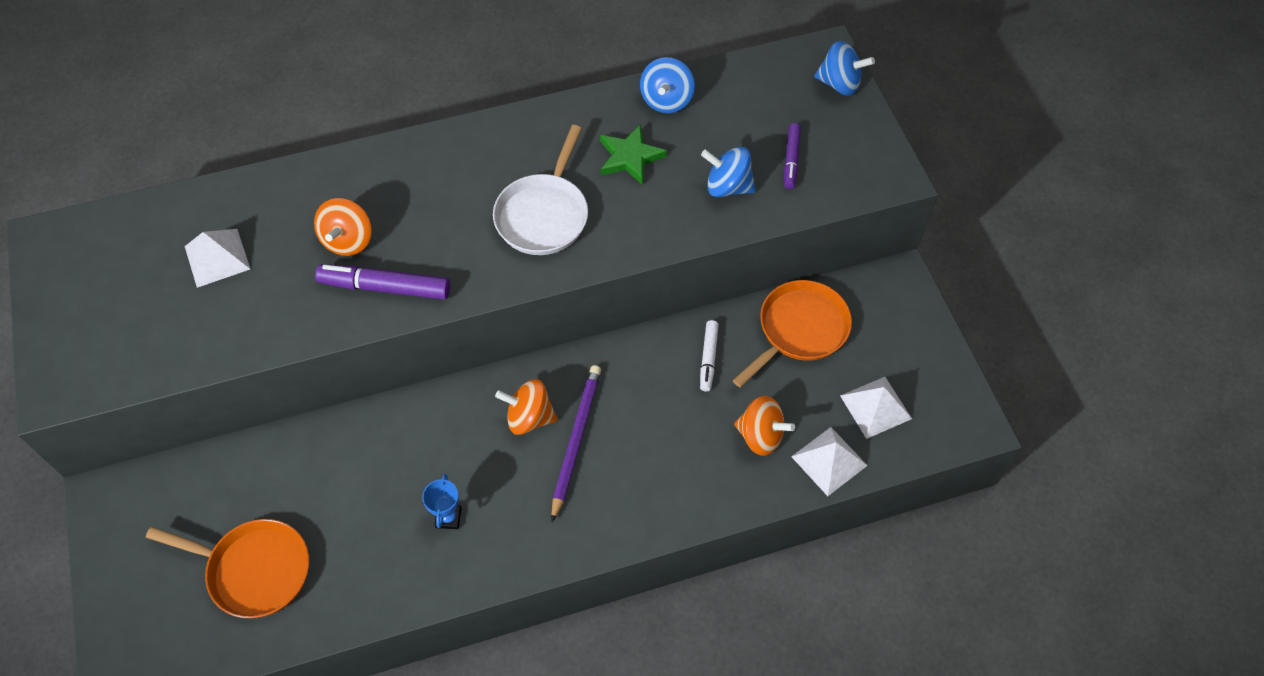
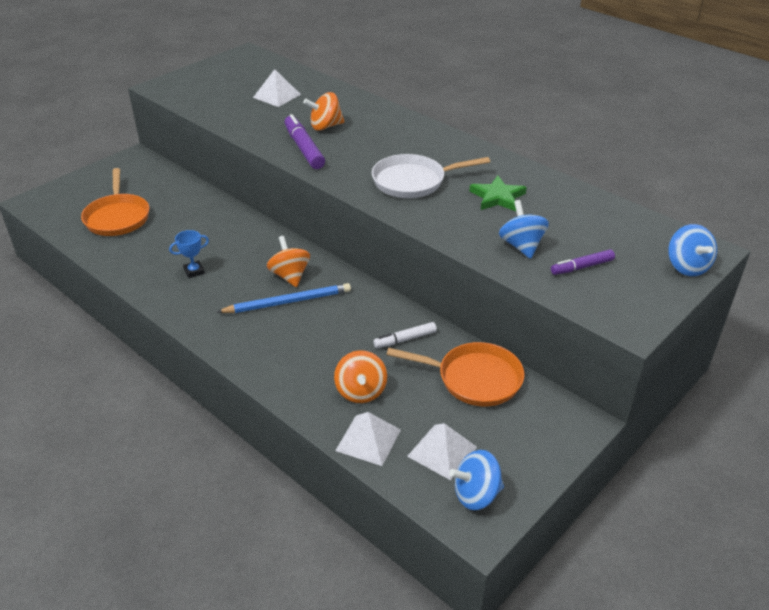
camera: 60 degrees right, 20 degrees down
(576, 440) = (288, 302): purple pencil -> blue pencil
(666, 100) = (564, 195): blue spinning top -> blue spinning top (476, 495)

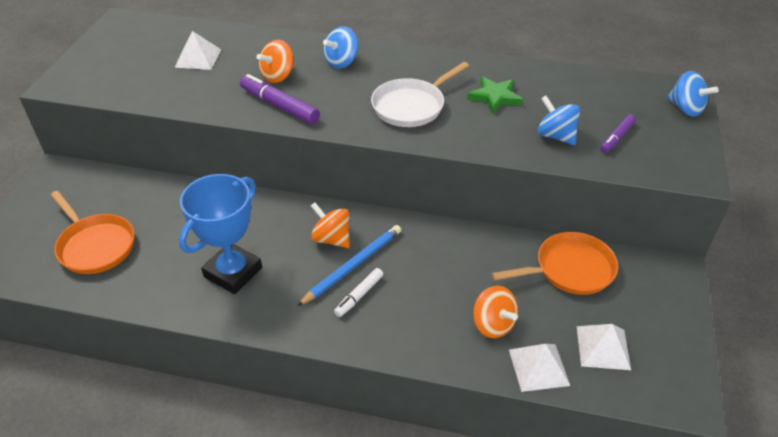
camera: 30 degrees left, 5 degrees up
(194, 271) = (233, 272): blue trophy -> blue trophy, size x2.27
(405, 339) = (485, 258): white marker -> white marker (359, 295)
(476, 495) = (660, 373): blue spinning top -> blue spinning top (341, 62)

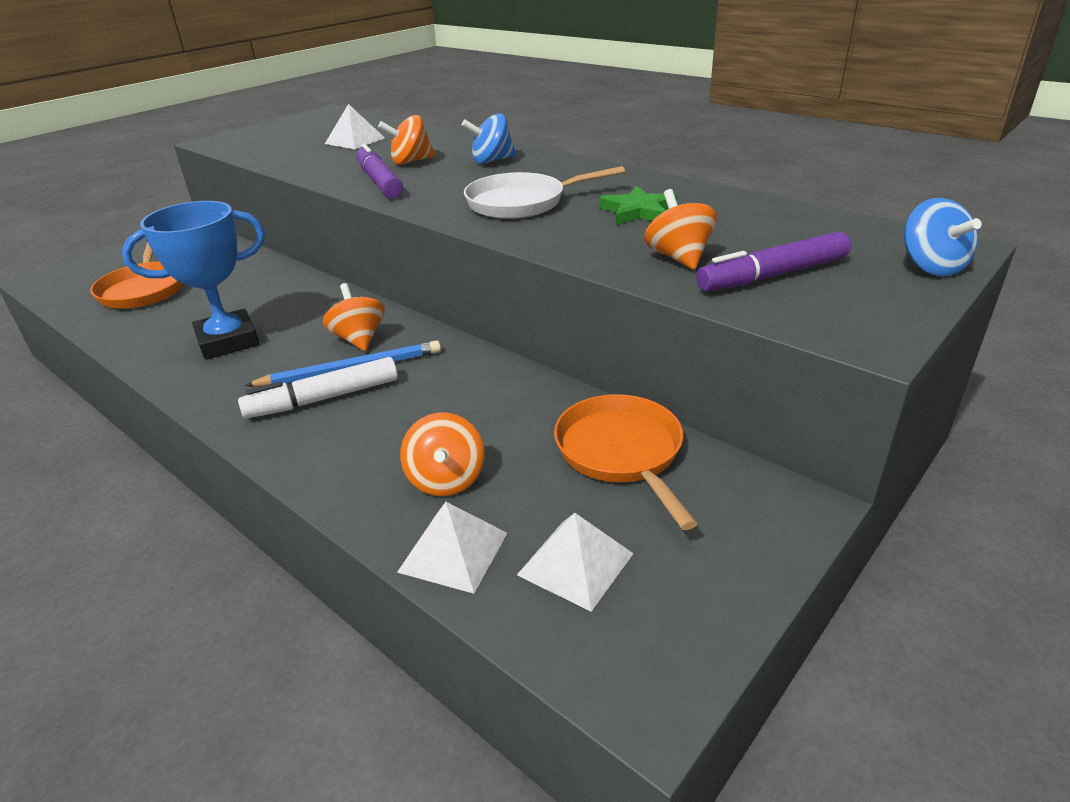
camera: 30 degrees right, 10 degrees down
(359, 295) = (324, 399): white marker -> white marker, size x1.63
(555, 136) = (678, 257): blue spinning top -> orange spinning top
(569, 269) = (621, 452): orange pan -> orange pan turned 120 degrees counterclockwise
(617, 138) = (773, 275): purple marker -> purple marker, size x1.63

